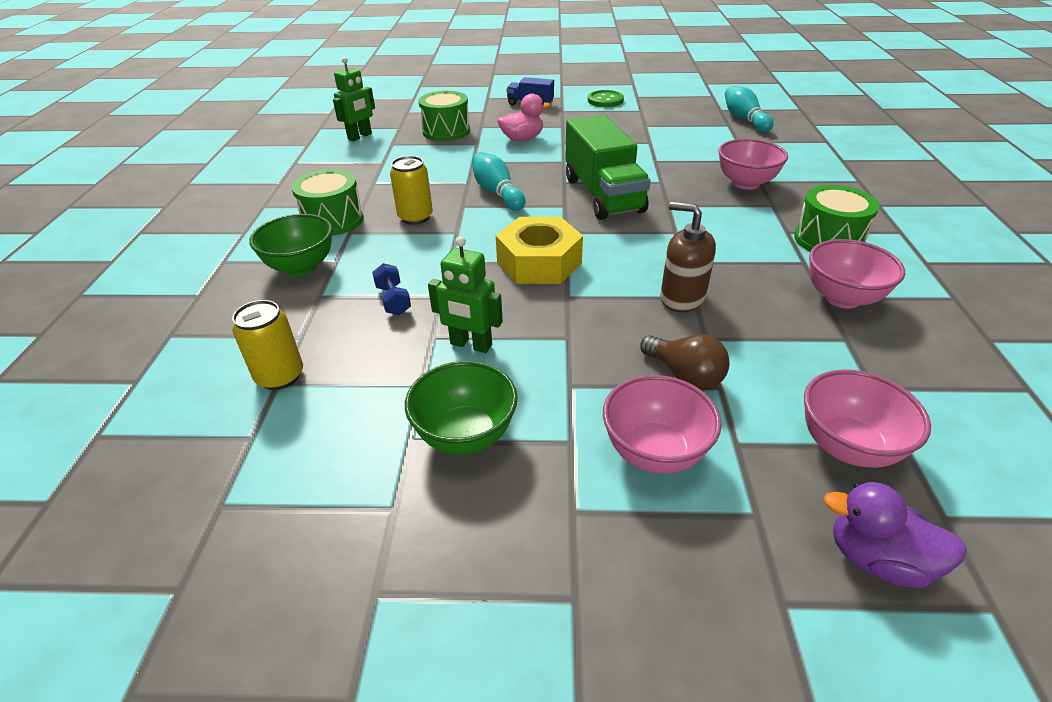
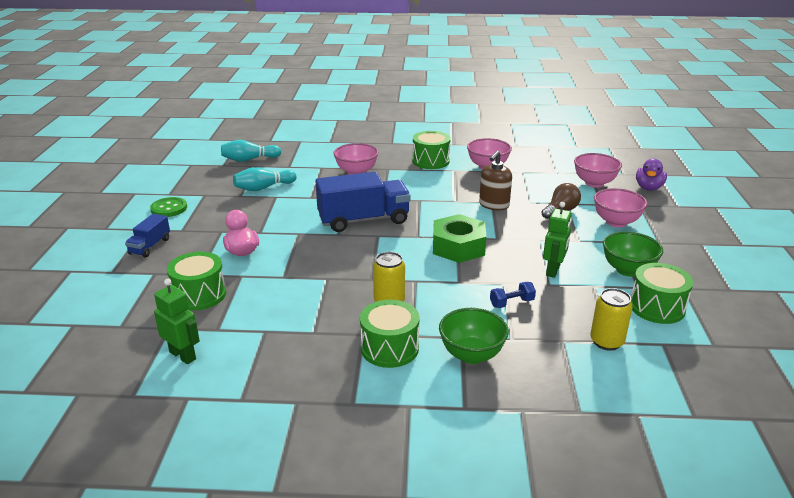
camera: 90 degrees left, 10 degrees down
(344, 452) = (657, 307): none -> green drum
(497, 193) = (351, 263): turquoise bowling pin -> turquoise bowling pin (263, 188)
(539, 262) = (458, 247): yellow nut -> green nut
(603, 195) = (363, 220): green truck -> blue truck

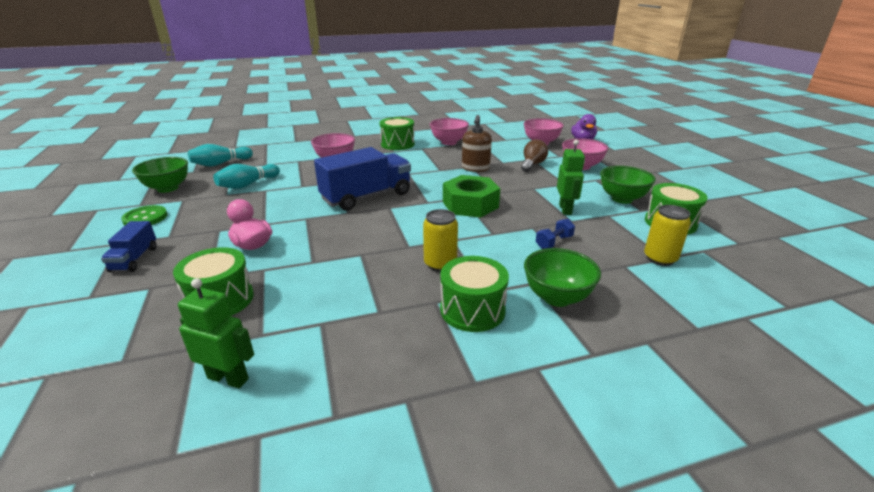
camera: 20 degrees left, 0 degrees up
(195, 180) = (167, 188): none -> green bowl

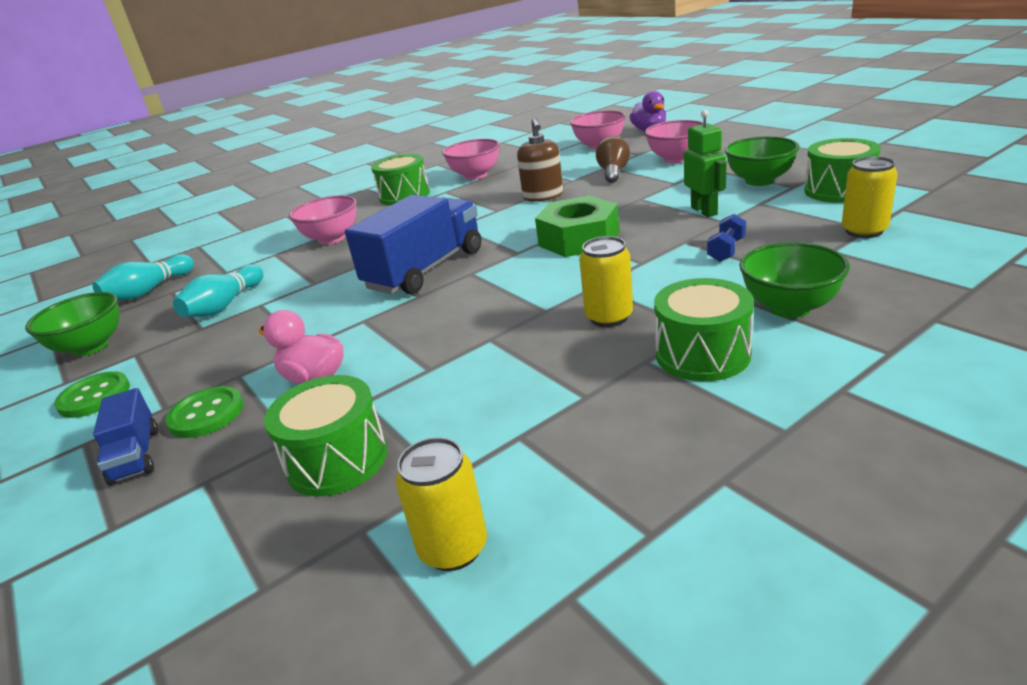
camera: 15 degrees left, 0 degrees up
(184, 248) = (206, 414): none -> green button
(228, 378) = (453, 548): green robot -> yellow can

